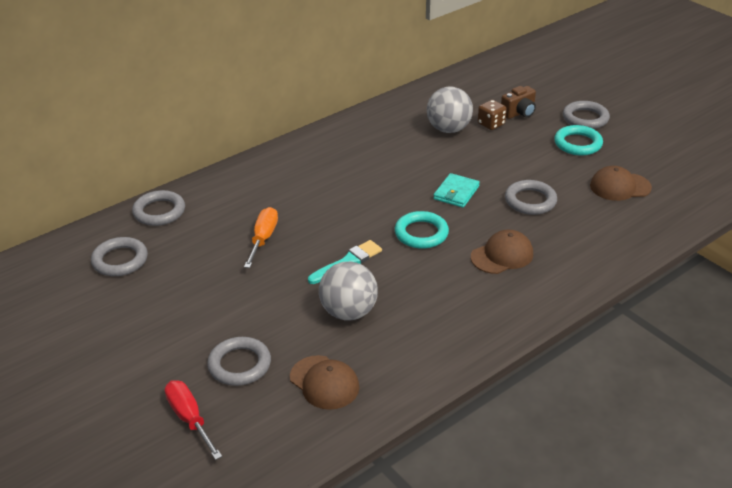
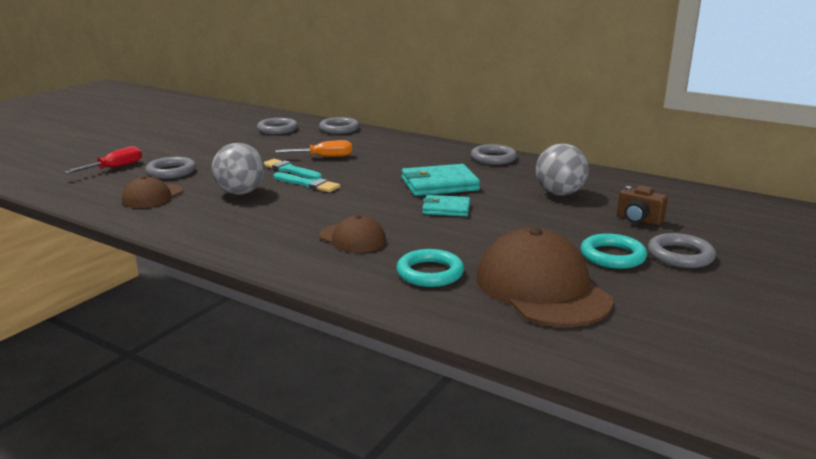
camera: 70 degrees right, 15 degrees down
(294, 269) = (290, 170): none -> turquoise brush
(393, 183) = (439, 184): none -> turquoise wallet
(421, 233) = (367, 203): turquoise ring -> turquoise ring (430, 273)
(491, 124) = (595, 210): brown dice -> none
(530, 201) = (462, 242): grey ring -> grey ring (493, 158)
(620, 187) = (542, 288): brown cap -> brown cap, size x1.83

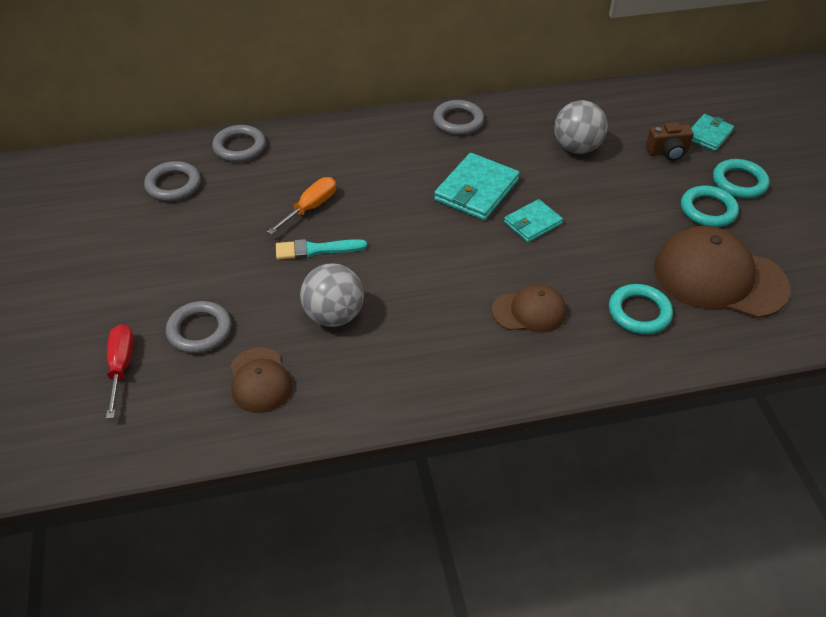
camera: 45 degrees left, 25 degrees up
(308, 184) = (370, 261): turquoise brush -> none
(680, 255) = (739, 182): grey ring -> turquoise ring
(703, 225) = (708, 135): none -> turquoise wallet

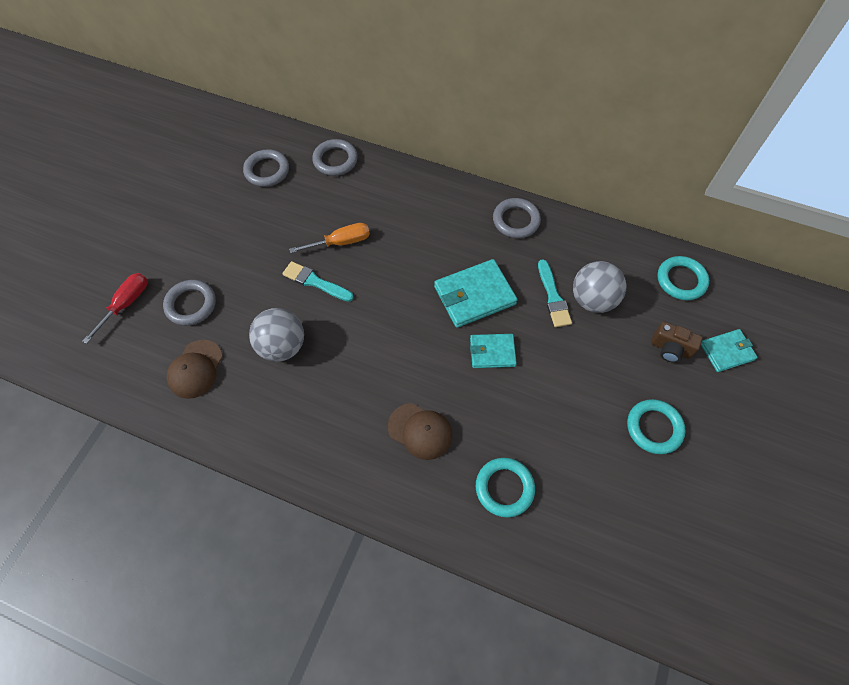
camera: 35 degrees right, 15 degrees up
(543, 160) = (553, 297): none -> turquoise brush
(719, 277) = (602, 499): brown cap -> none
(739, 182) = (710, 417): turquoise ring -> turquoise ring (681, 280)

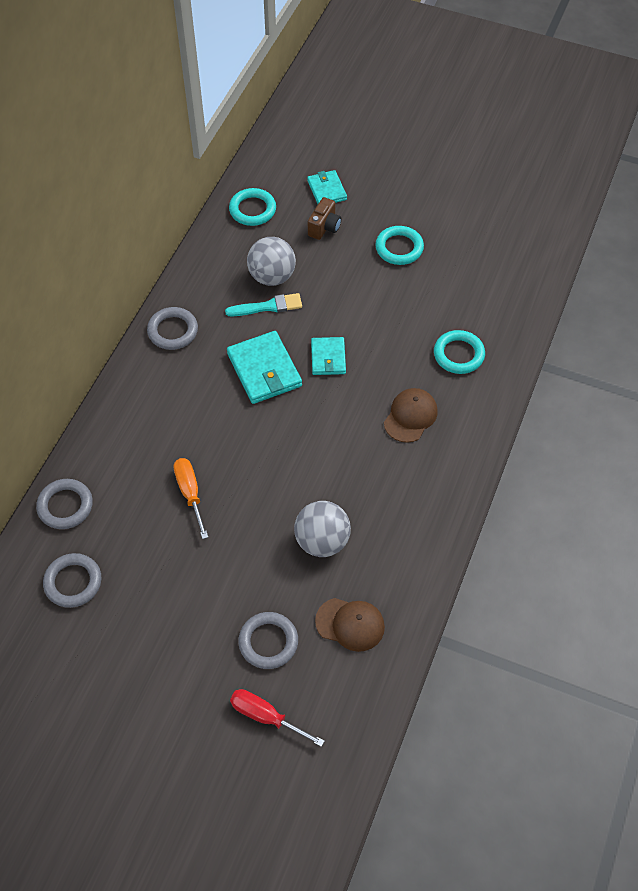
camera: 90 degrees left, 5 degrees down
(315, 282) = (242, 515): turquoise brush -> none

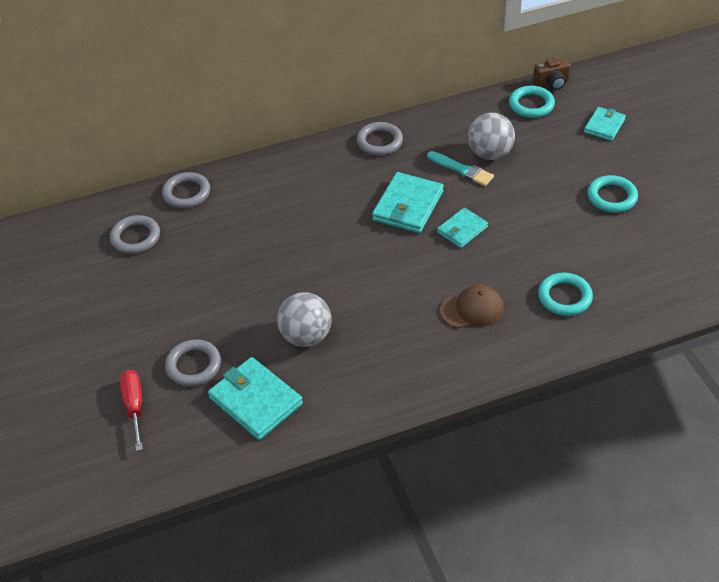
camera: 50 degrees right, 10 degrees down
(190, 493) = (264, 242): orange screwdriver -> none
(324, 227) = (570, 148): brown camera -> brown camera (551, 83)
(350, 624) = (256, 401): brown cap -> turquoise wallet

